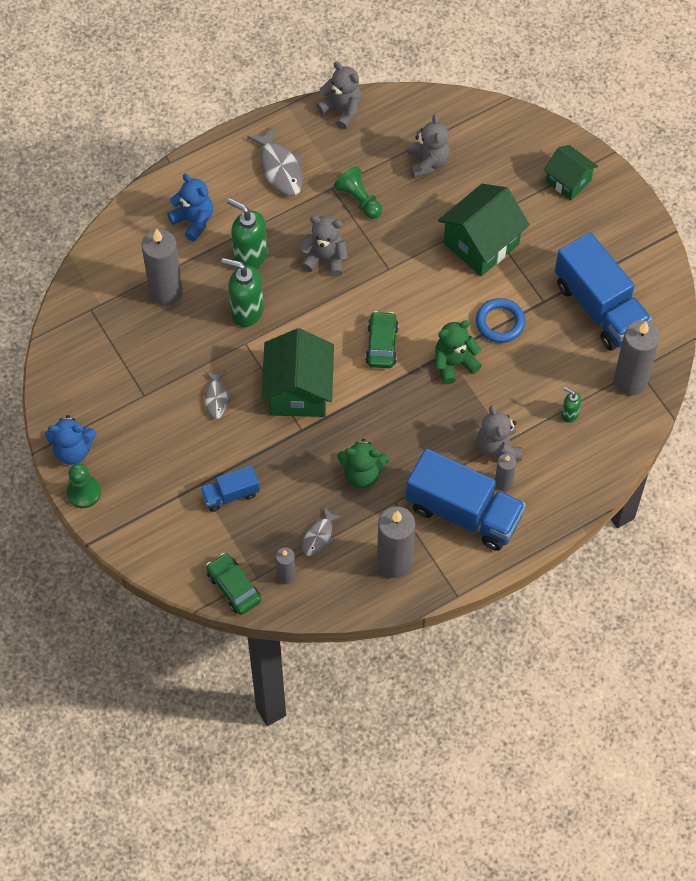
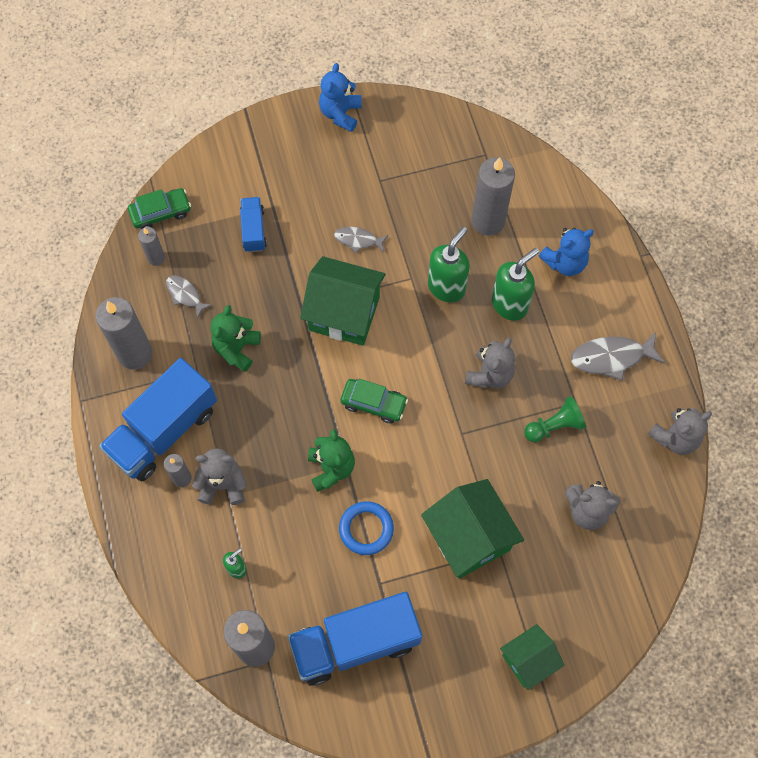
camera: 105 degrees right, 5 degrees up
(84, 492) = (295, 114): green pawn -> none

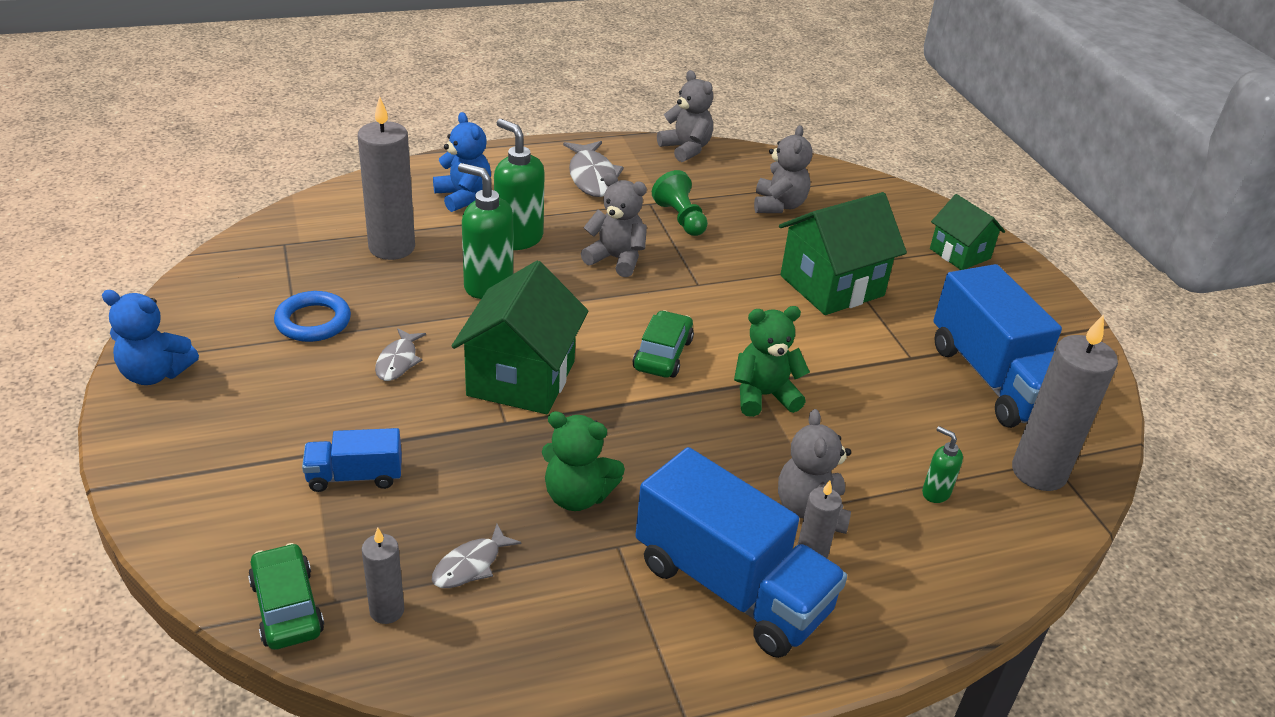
camera: 95 degrees left, 30 degrees down
(135, 354) = (586, 635): grey candle -> none
(366, 529) = (842, 366): blue ring -> blue ring (313, 321)

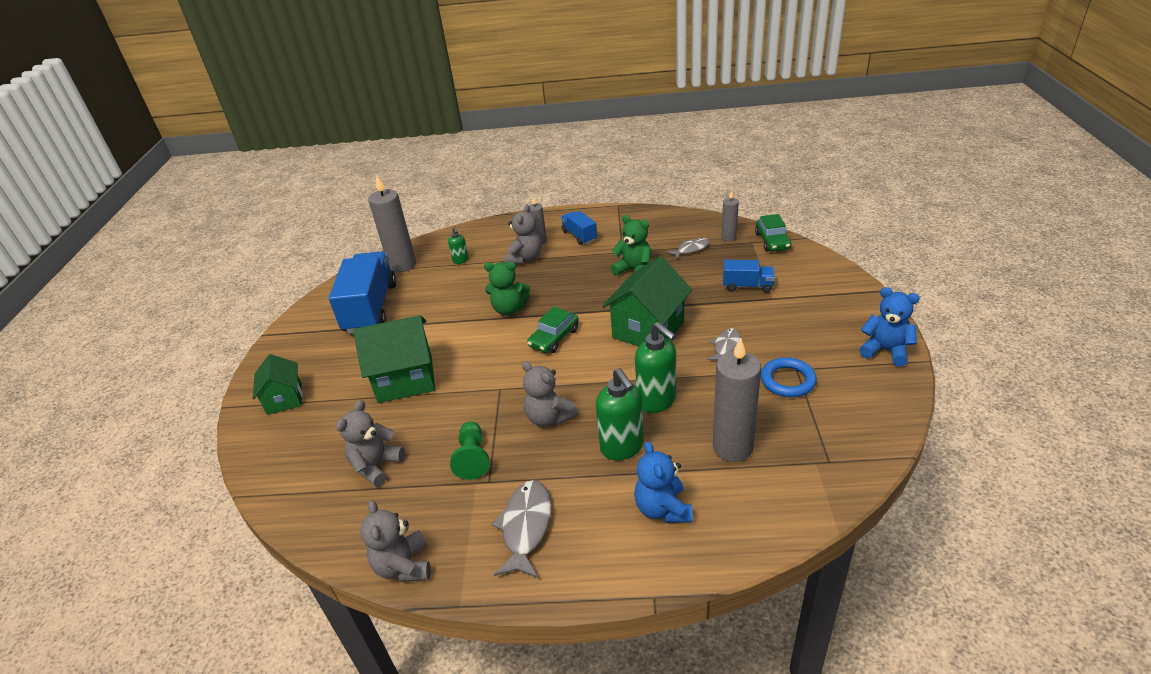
camera: 155 degrees left, 0 degrees up
(731, 587) = (579, 236): blue truck -> blue truck, size x0.50

